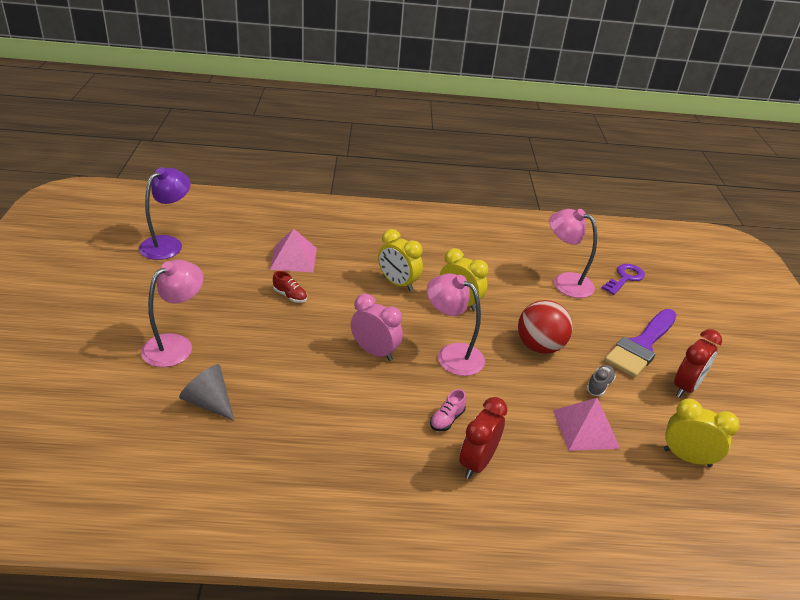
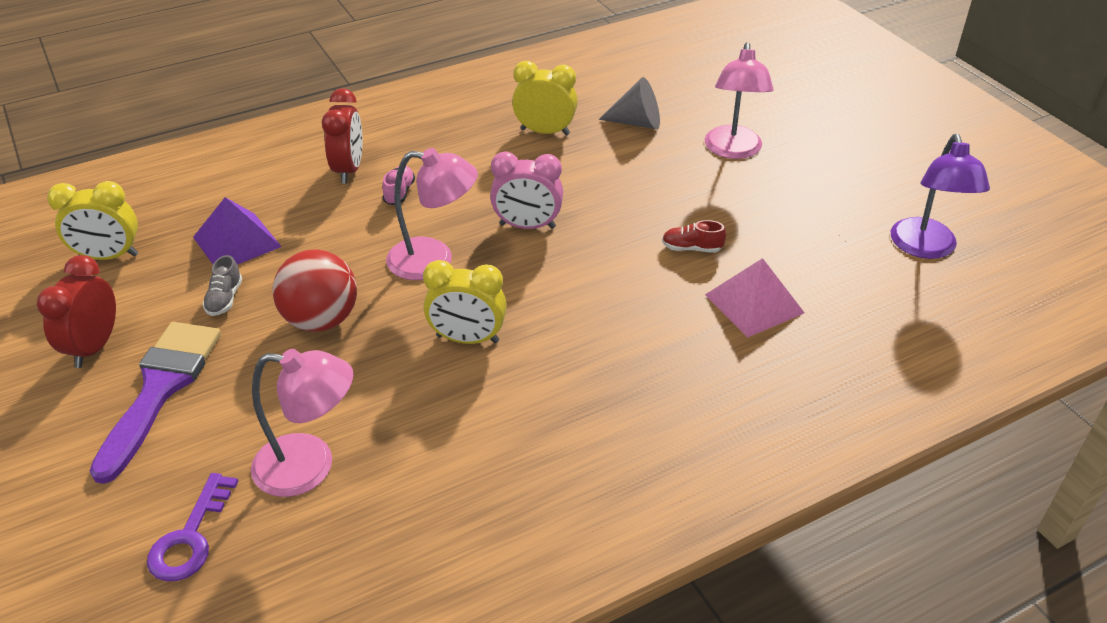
camera: 155 degrees right, 5 degrees up
(397, 283) = (577, 330): yellow clock -> yellow clock (545, 132)
(586, 429) = (236, 241): pink pyramid -> purple pyramid

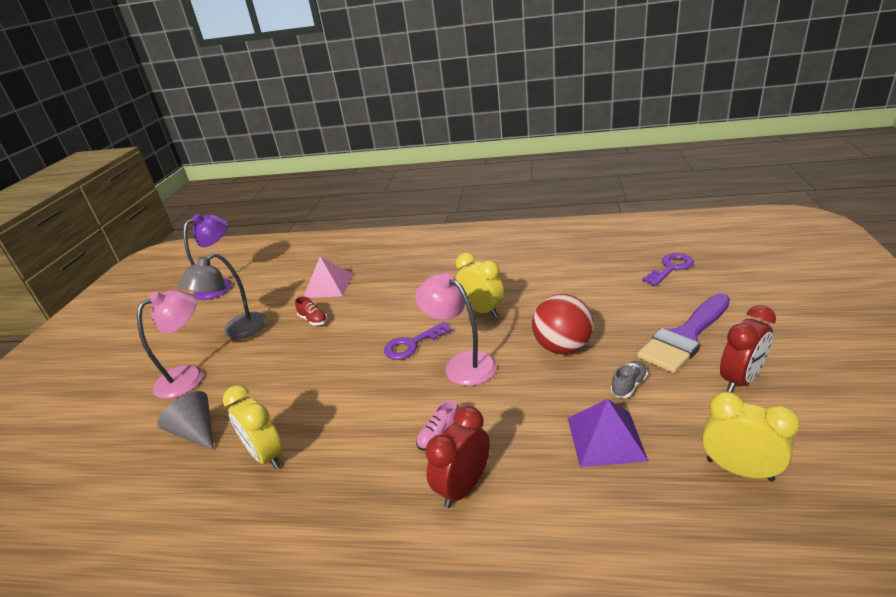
camera: 140 degrees left, 10 degrees down
(310, 466) = (601, 278): pink lamp -> none
(518, 262) = (412, 344): none -> purple key
(527, 226) = (380, 367): pink clock -> none
(770, 204) = (237, 330): none -> grey lamp

